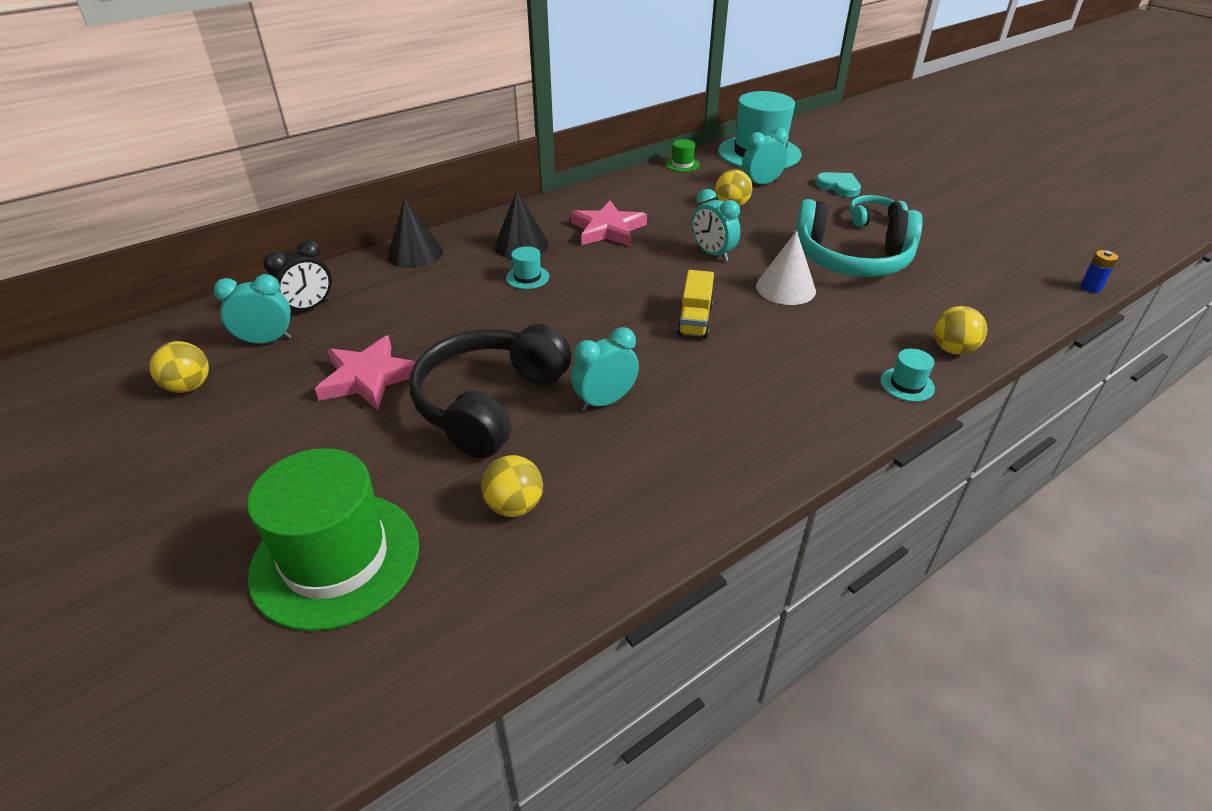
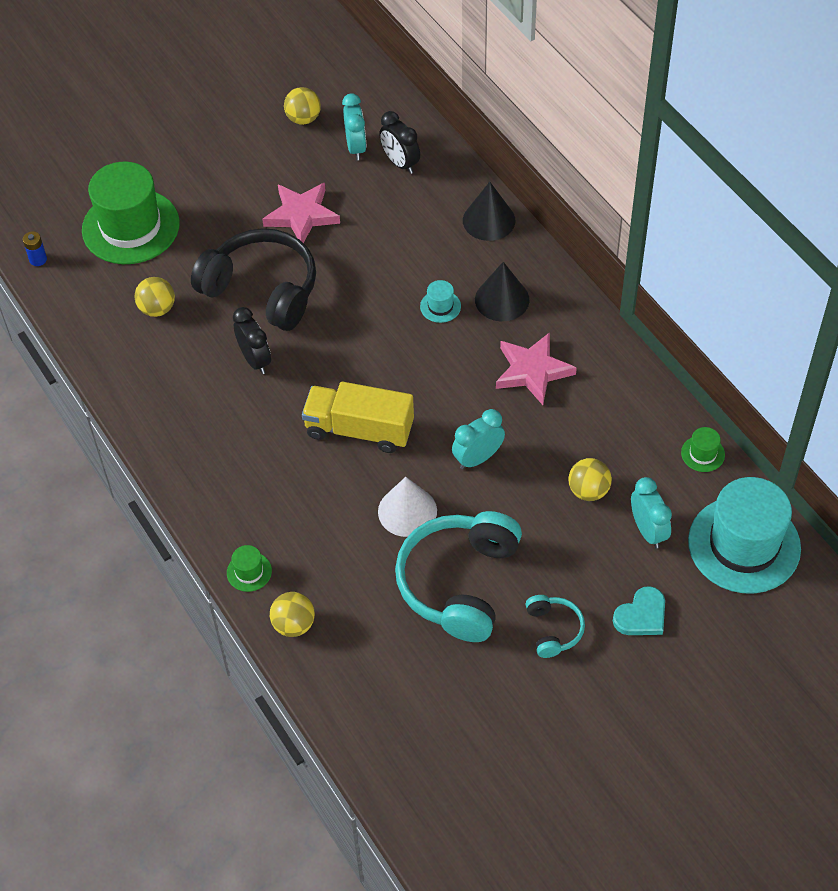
camera: 95 degrees right, 15 degrees up
(605, 401) = (255, 360): turquoise clock -> black clock
(694, 320) = (359, 430): yellow truck -> yellow truck, size x1.58
(907, 384) = (249, 572): turquoise hat -> green hat
(1090, 287) = (389, 802): blue battery -> blue battery (38, 259)

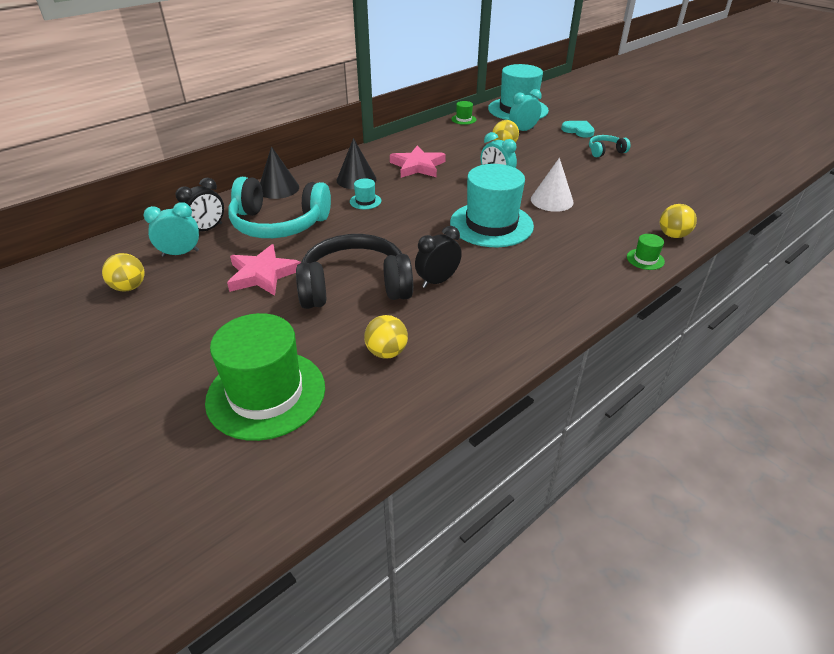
camera: 100 degrees left, 15 degrees down
(38, 259) = (317, 477): blue battery -> none
(262, 289) = (355, 286): black headphones -> black headphones turned 60 degrees clockwise
(359, 430) = (491, 224): yellow truck -> turquoise hat
(459, 583) = (595, 180): turquoise headphones -> turquoise headphones (279, 224)

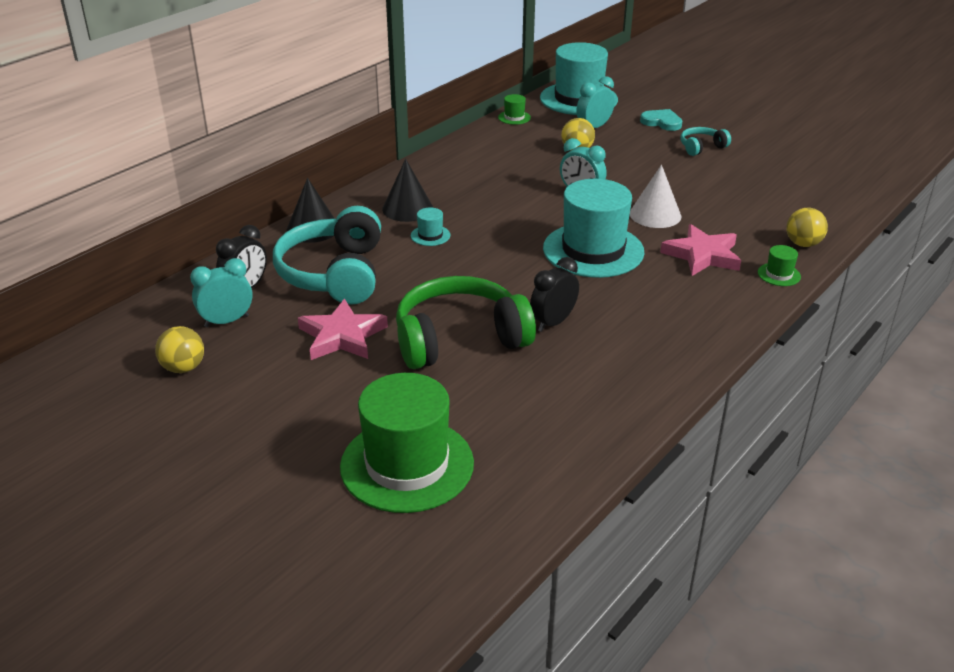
camera: 10 degrees left, 5 degrees down
(279, 224) = (334, 274): turquoise headphones -> turquoise headphones turned 90 degrees clockwise
(355, 286) = (459, 339): black headphones -> green headphones
(386, 352) = (524, 406): yellow ball -> none
(417, 166) = (478, 185): pink star -> pink star (702, 255)

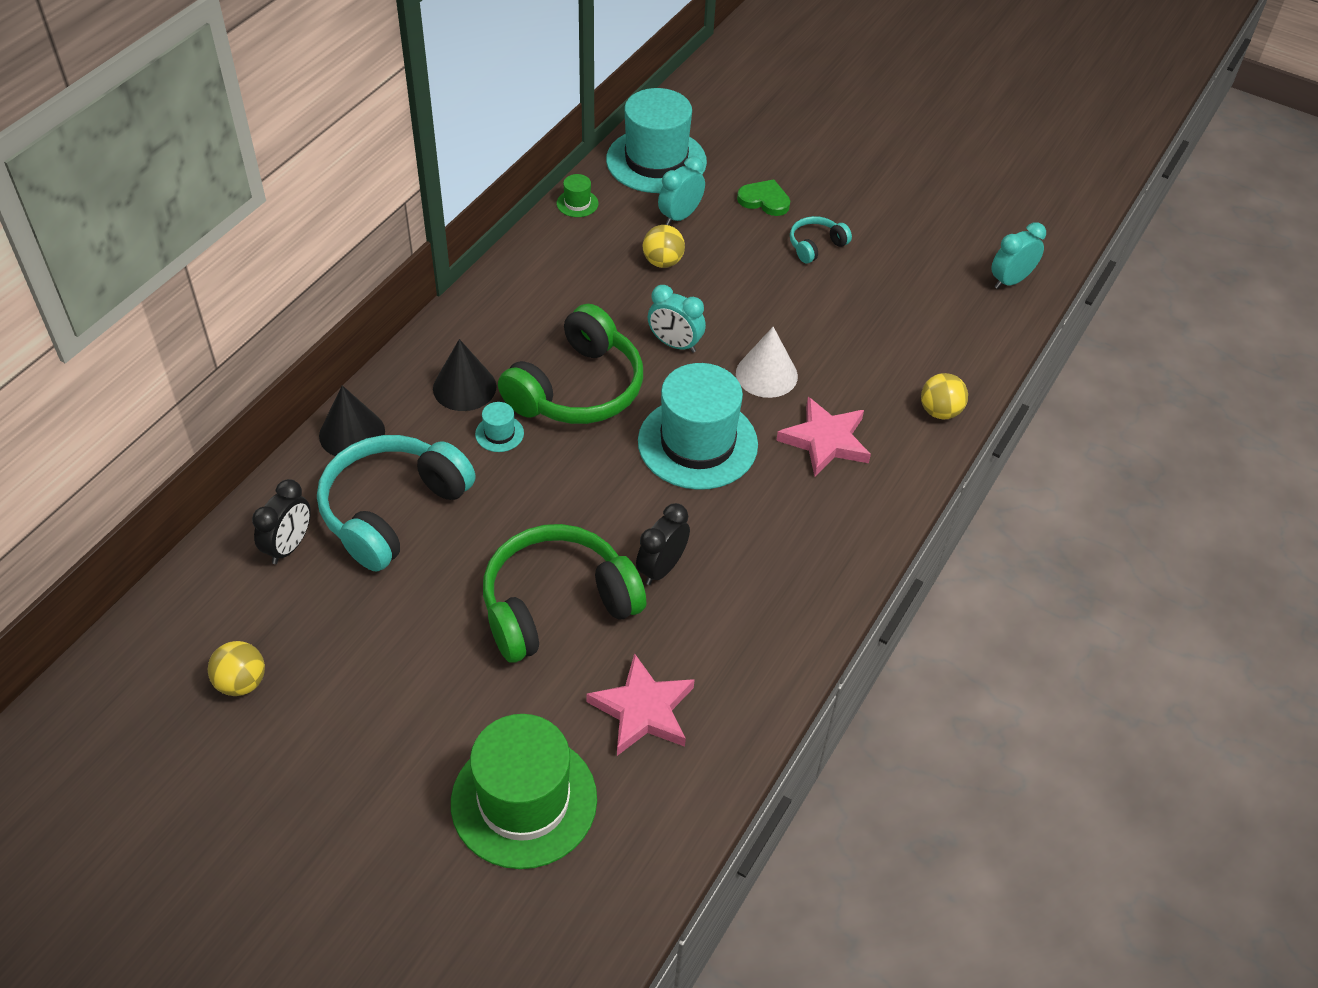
camera: 10 degrees left, 15 degrees up
(227, 321) = (277, 602): turquoise clock -> turquoise clock (1010, 281)
(334, 274) = (392, 510): turquoise headphones -> turquoise headphones turned 45 degrees clockwise
(342, 336) = (420, 613): pink star -> pink star (643, 710)
(498, 214) = (578, 389): none -> green headphones
(662, 122) = (764, 200): turquoise heart -> green heart
(779, 274) = (913, 466): green hat -> none

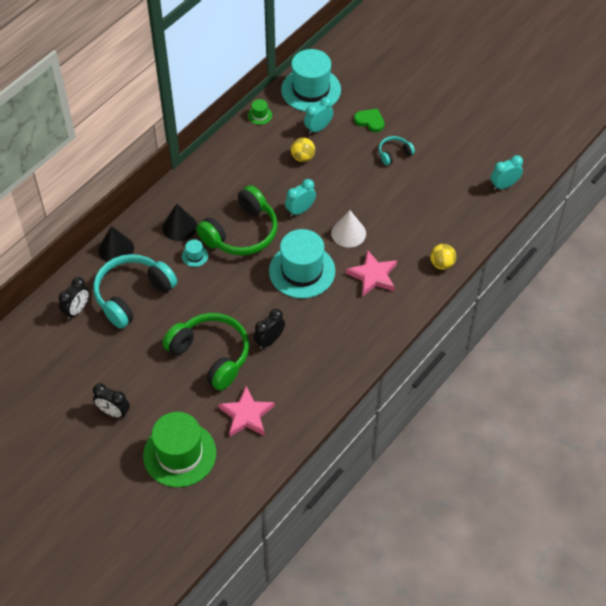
camera: 10 degrees right, 5 degrees up
(241, 682) = (47, 380): yellow ball -> none
(381, 731) = (113, 412): none -> black clock
(557, 604) = (211, 355): green headphones -> green headphones turned 60 degrees clockwise
(675, 344) = (300, 210): turquoise clock -> turquoise clock turned 105 degrees clockwise

